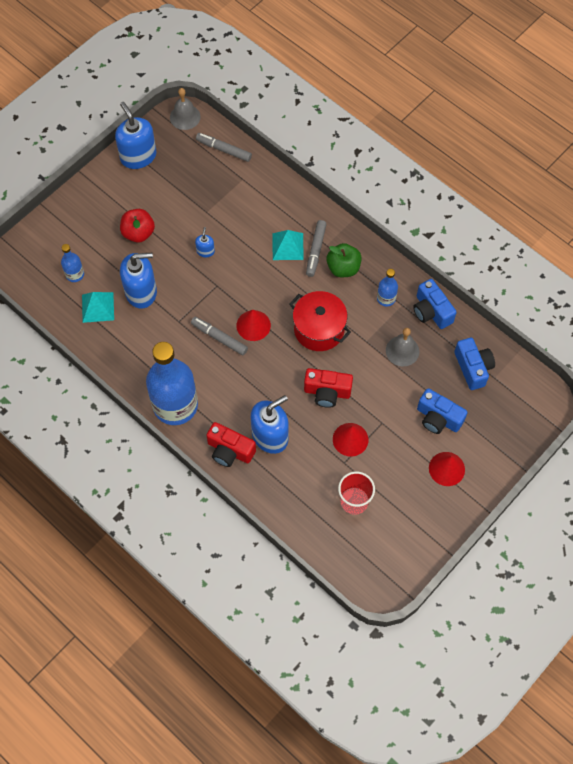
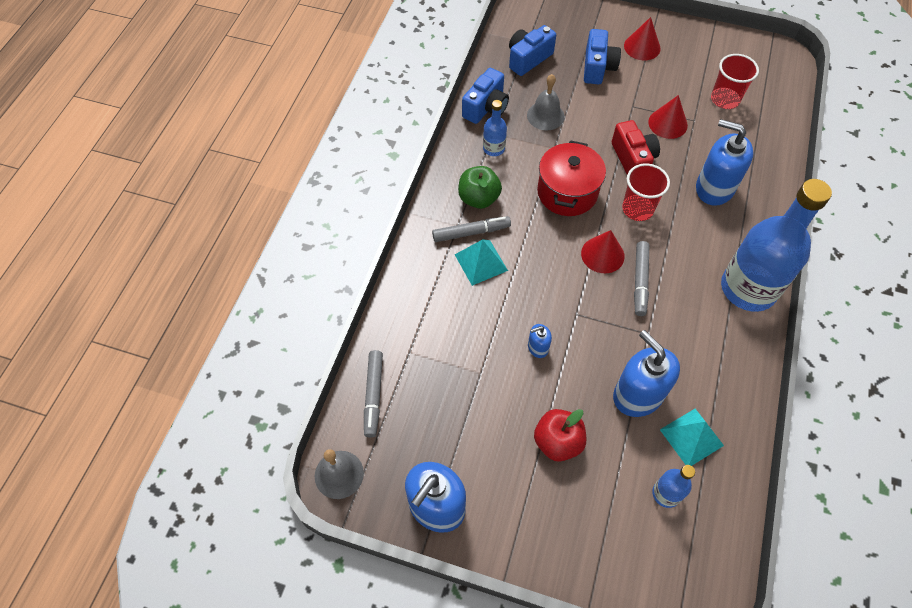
camera: 115 degrees left, 5 degrees down
(230, 451) = (756, 216): red camera -> none
(279, 370) = (637, 209): none -> red cup

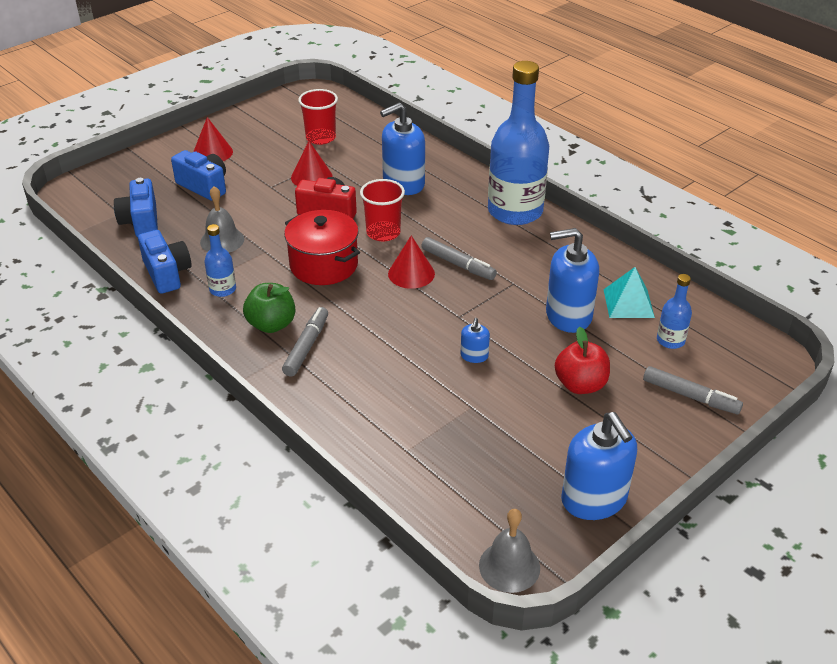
camera: 60 degrees left, 20 degrees down
(373, 395) = (436, 500): grey marker -> grey marker (690, 396)
(481, 262) = (348, 354): turquoise pyramid -> none

